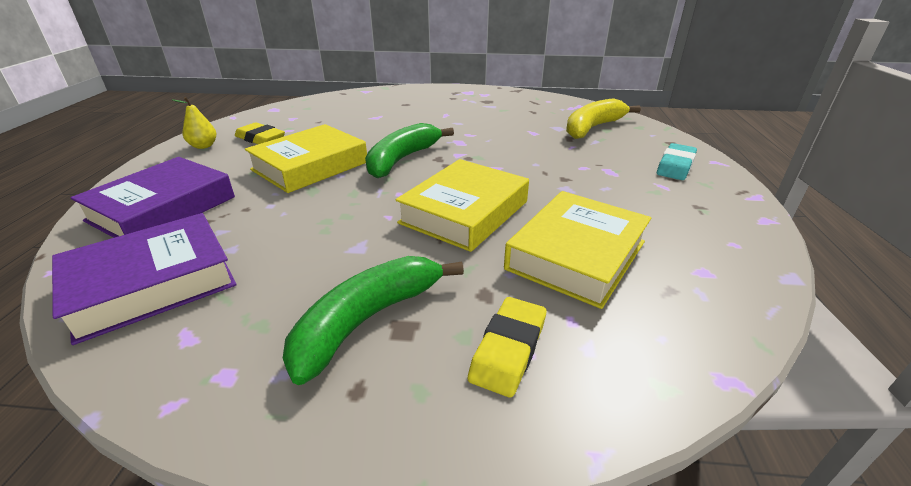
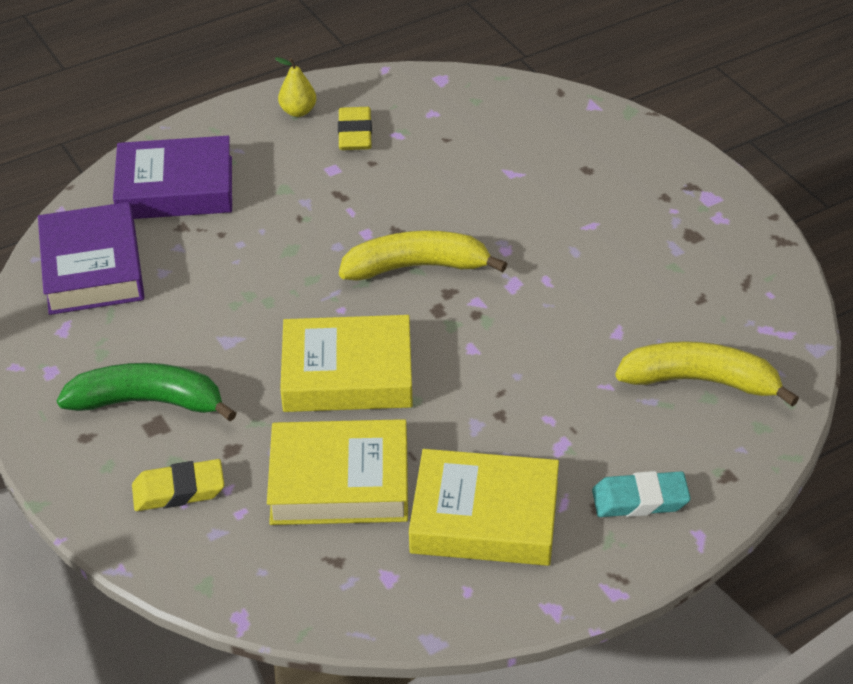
camera: 55 degrees right, 10 degrees up
(152, 283) = (92, 268): purple book -> purple book turned 60 degrees clockwise
(310, 166) = (333, 213): yellow book -> yellow book (484, 517)
(402, 159) = (416, 267): green banana -> yellow banana

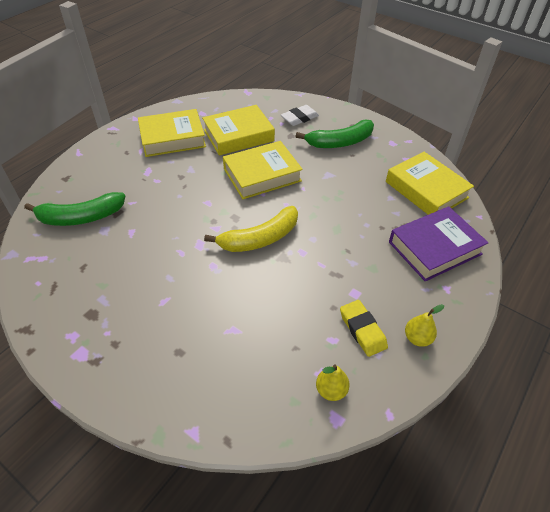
camera: 155 degrees right, 5 degrees up
(92, 268) = (426, 190): purple book -> yellow book
(179, 490) = (299, 118): yellow eraser -> white eraser
(431, 98) = (331, 390): none -> yellow pear
(640, 500) = (106, 159): turquoise eraser -> none
(700, 381) = (81, 217): yellow banana -> green banana

